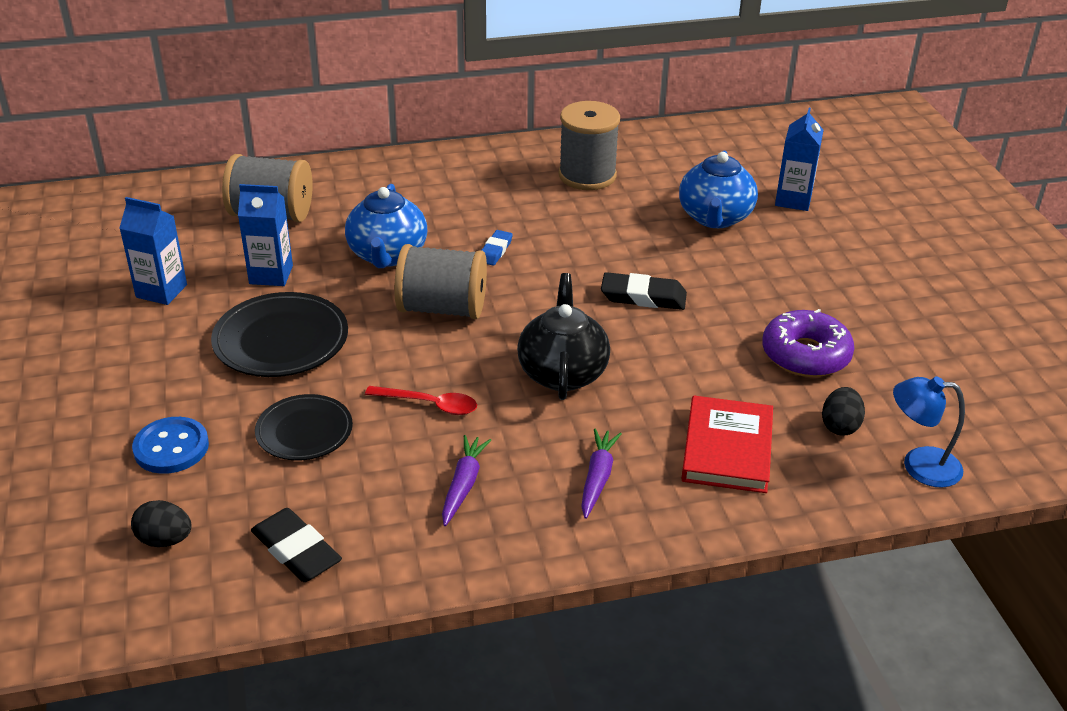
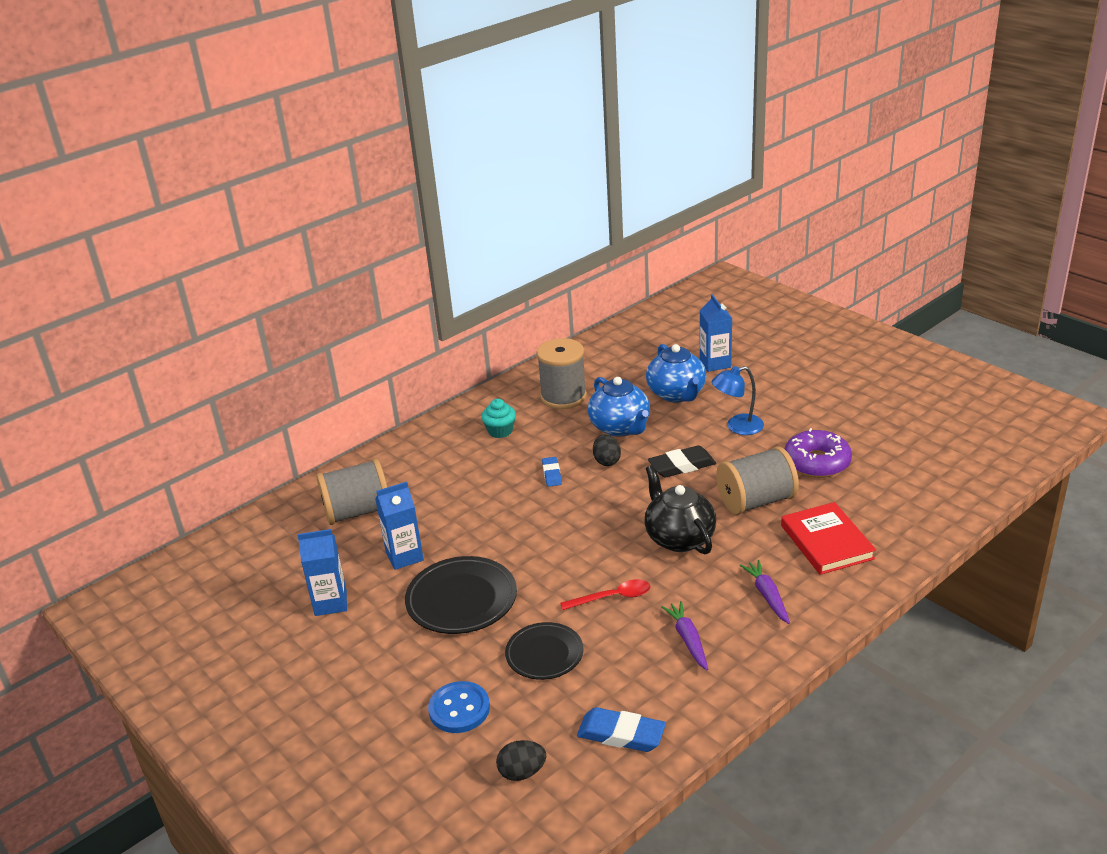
camera: 25 degrees left, 5 degrees down
(296, 550) = (621, 734): black eraser -> blue eraser
(387, 255) = (477, 507): blue teapot -> blue teapot (620, 427)
(442, 308) = (555, 529): grey spool -> grey spool (756, 501)
(486, 187) = (500, 431): none -> turquoise cupcake
(840, 426) = (878, 499): black egg -> black egg (607, 461)
(919, 465) = (943, 503): blue lamp -> blue lamp (737, 427)

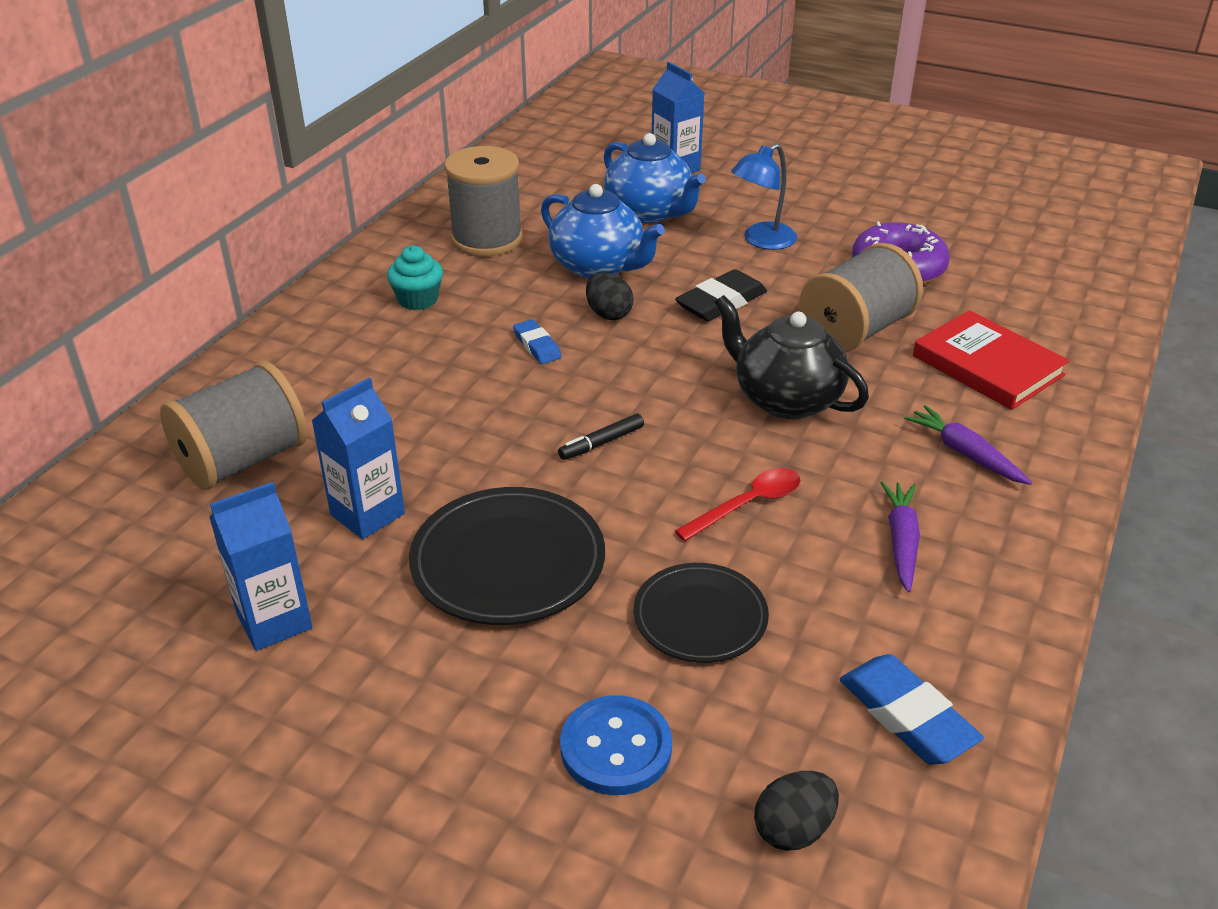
camera: 25 degrees left, 5 degrees up
(552, 542) = (601, 443): none -> black marker
(621, 734) = (907, 715): blue eraser -> blue eraser turned 60 degrees clockwise
(688, 639) = (901, 541): purple carrot -> purple carrot turned 45 degrees clockwise

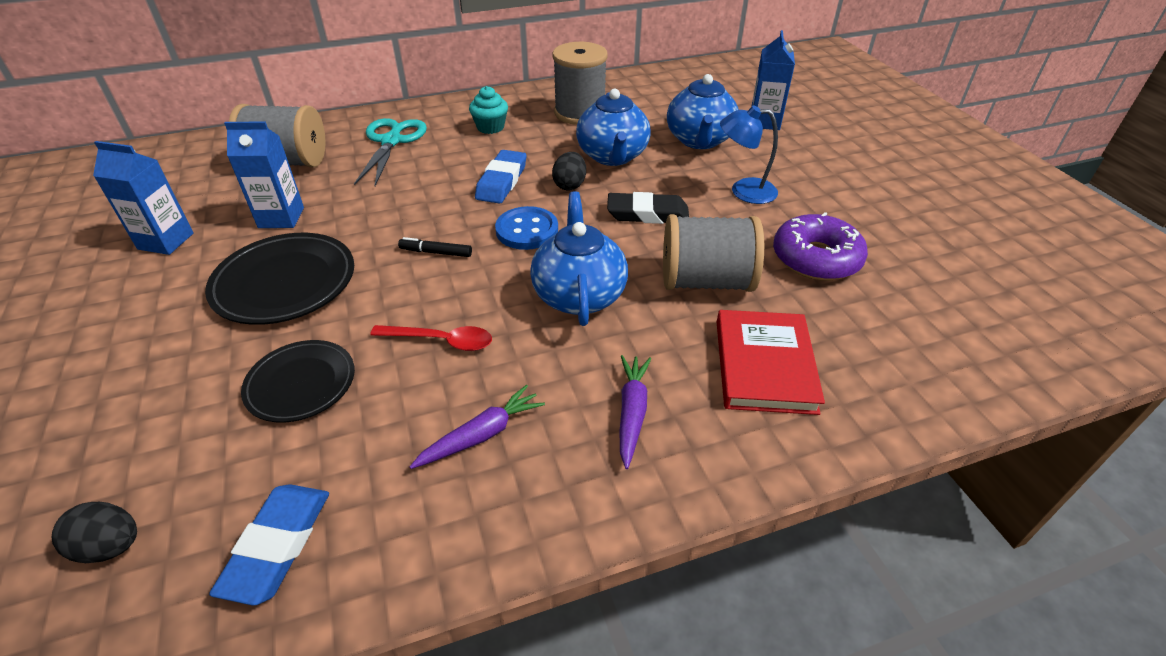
camera: 45 degrees right, 5 degrees up
(330, 371) = (392, 141): none -> turquoise scissors
(537, 346) = (501, 181): blue eraser -> blue eraser, size x1.64
(616, 748) = (143, 417): blue button -> blue button (527, 230)
(785, 399) = (579, 295): black teapot -> blue teapot

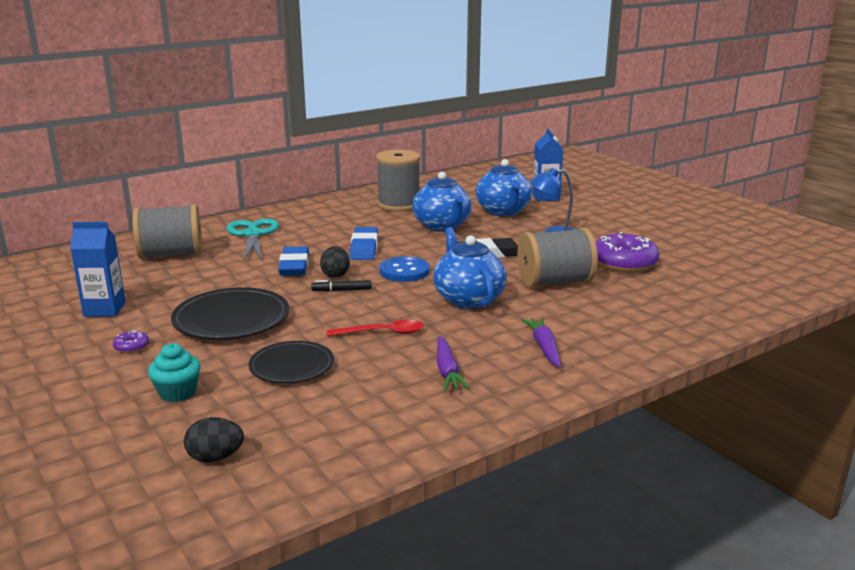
camera: 15 degrees left, 20 degrees down
(152, 311) = (131, 347): none -> purple donut
(277, 545) = (341, 438): blue eraser -> blue eraser (294, 266)
(281, 218) = (195, 286): blue carton -> none
(481, 435) = (447, 371): purple carrot -> purple carrot turned 135 degrees clockwise
(490, 127) = (331, 219): turquoise cupcake -> turquoise cupcake (177, 393)
(569, 185) = (420, 244): black egg -> black egg (335, 275)
(764, 365) = (619, 315): red book -> none

